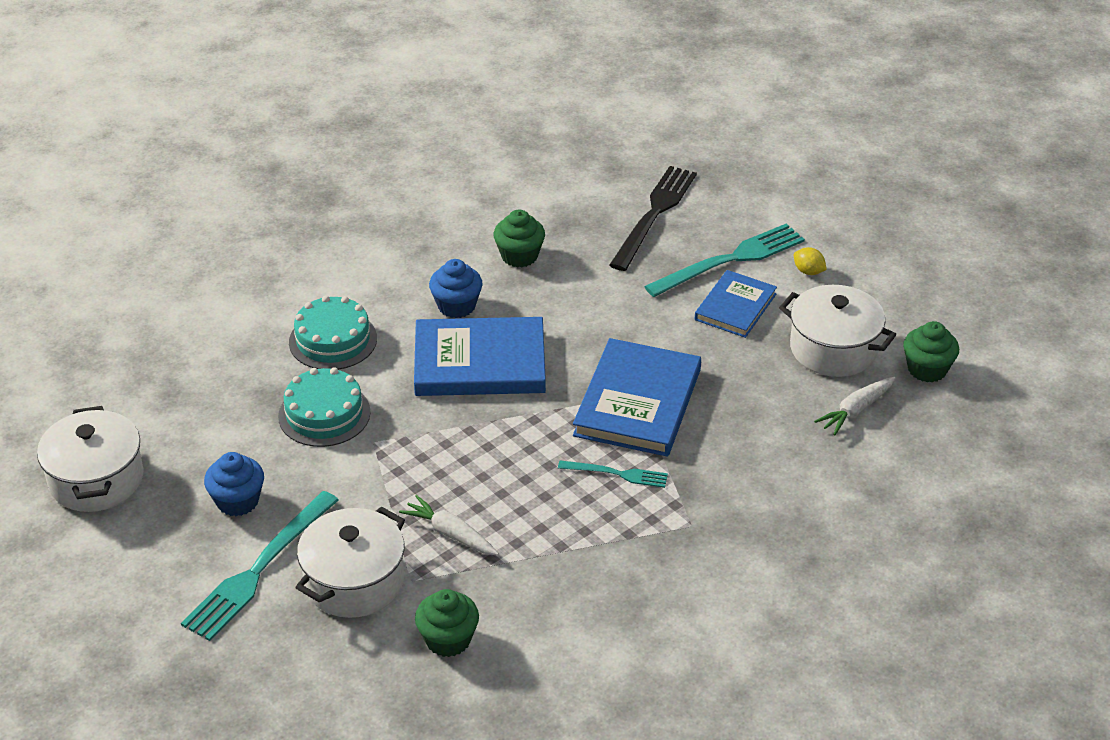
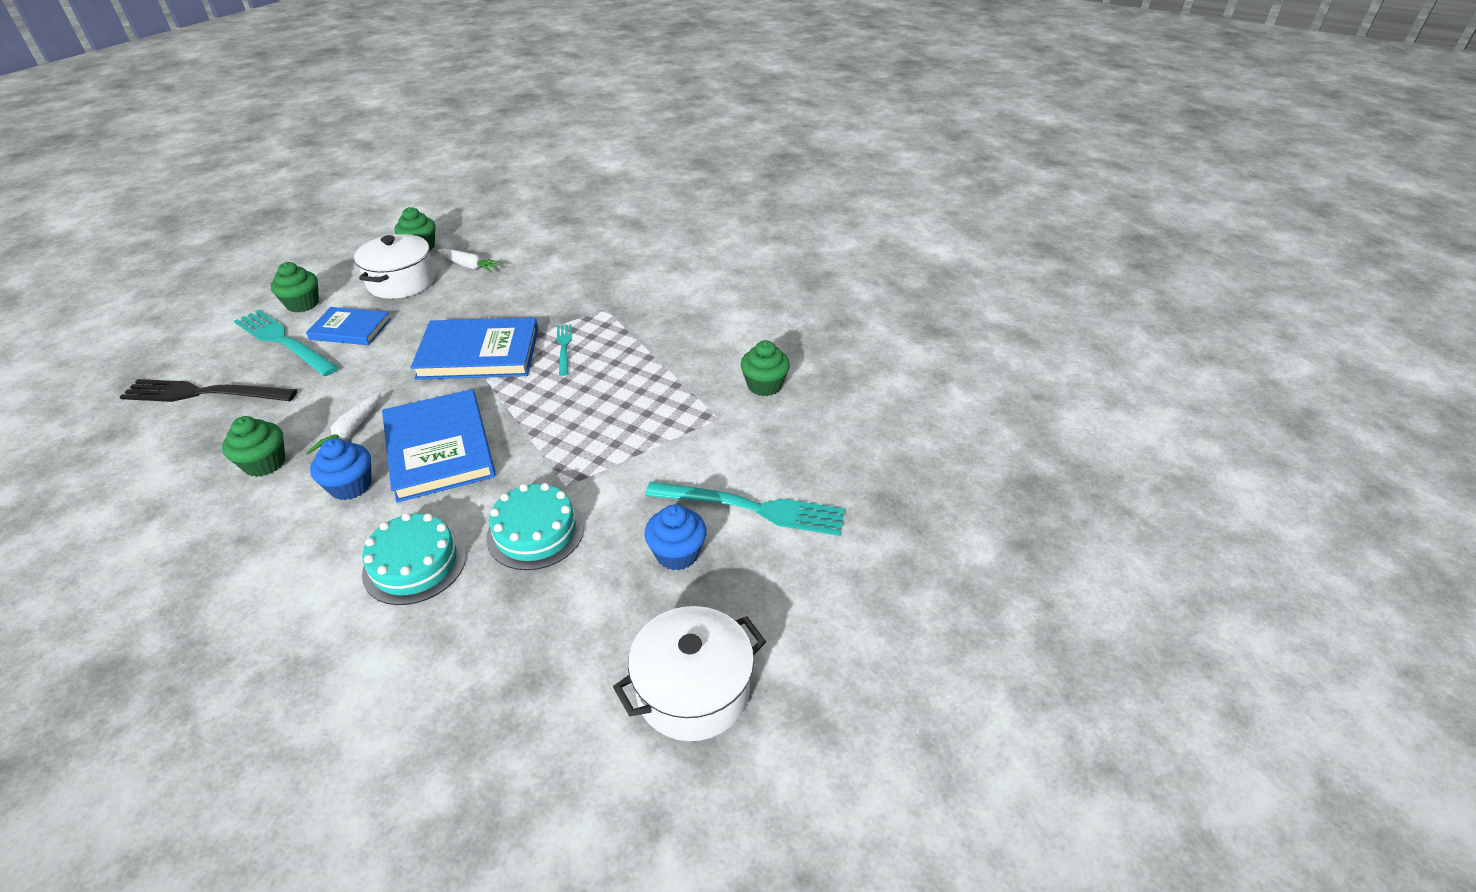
camera: 110 degrees left, 0 degrees up
(354, 581) = (735, 447): white pot -> none
(450, 534) = (660, 411): white carrot -> white carrot (350, 431)
(808, 271) = (303, 304): yellow lemon -> green cupcake

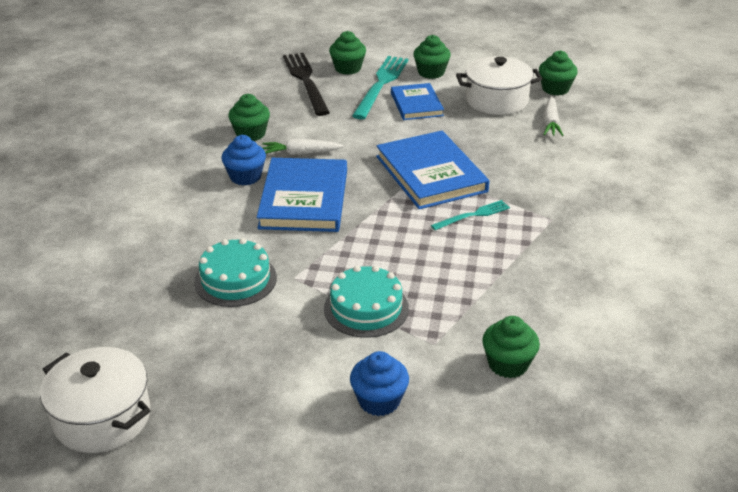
camera: 70 degrees right, 5 degrees down
(219, 356) = (348, 68): none -> green cupcake
(415, 564) = (182, 234): turquoise cake -> turquoise cake (366, 308)
(439, 448) = (304, 199): blue book -> blue book turned 45 degrees counterclockwise
(677, 554) = (242, 367): blue cupcake -> blue cupcake (379, 401)
(751, 508) = (318, 401): turquoise fork -> none

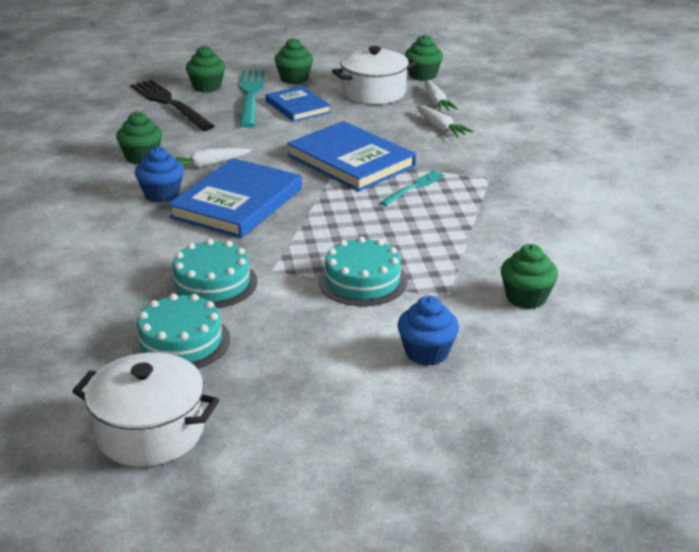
camera: 20 degrees left, 5 degrees down
(176, 334) = (181, 342): none -> turquoise cake
(304, 199) = (237, 203): blue book -> blue book turned 45 degrees clockwise
(538, 152) = (440, 128): none -> white carrot

